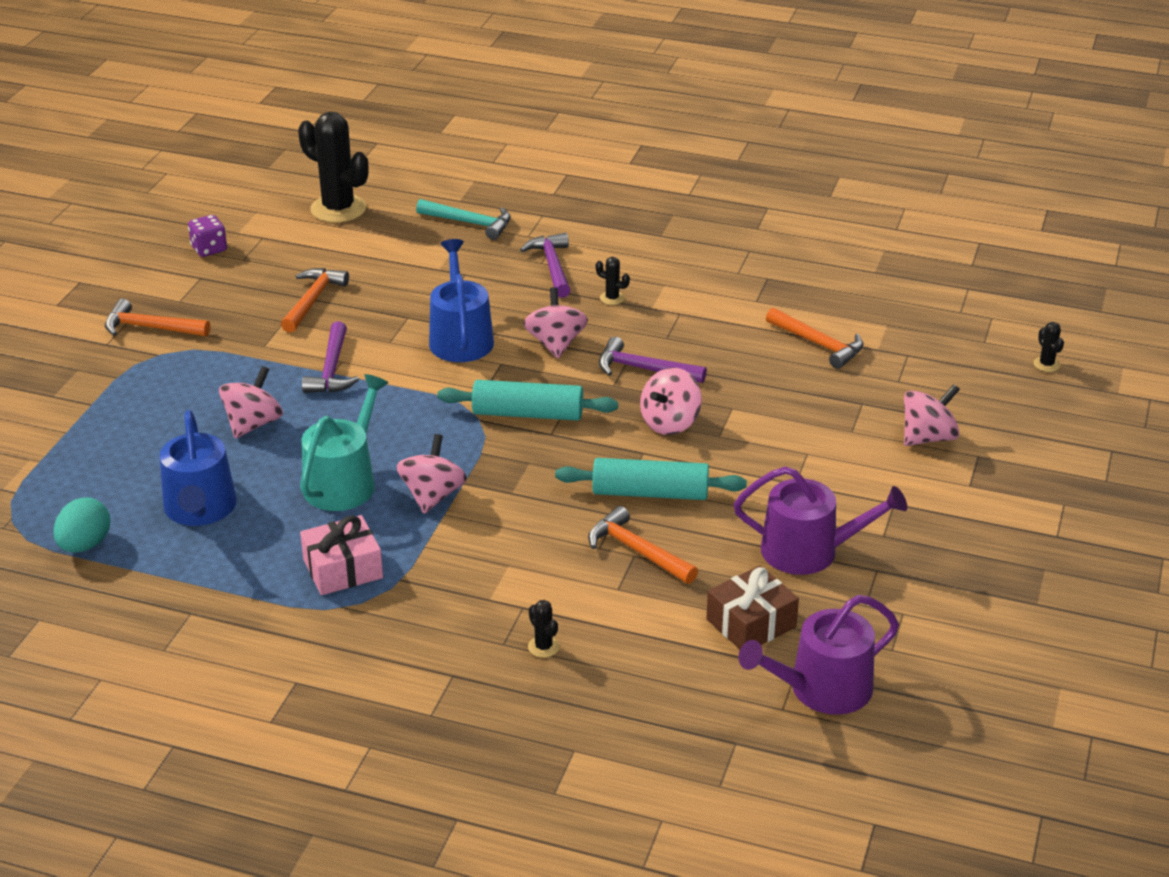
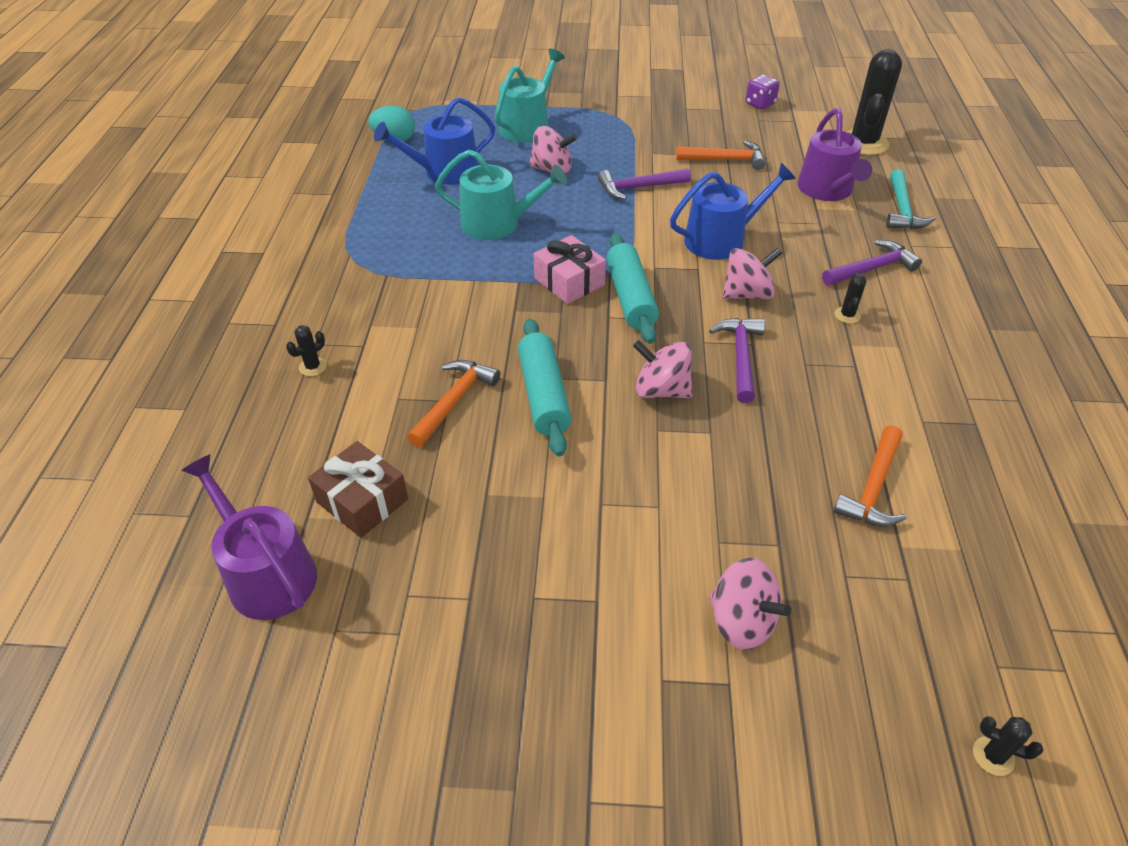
camera: 75 degrees right, 10 degrees up
(133, 427) = (527, 126): none -> turquoise watering can
(150, 328) = (645, 105): orange hammer -> none
(343, 569) = (392, 245): pink gift -> pink gift (569, 281)
(432, 496) = (495, 269): pink spinning top -> none
(809, 551) = (487, 532): purple watering can -> purple watering can (827, 190)
(1046, 364) = (993, 756): black cactus -> black cactus turned 60 degrees clockwise

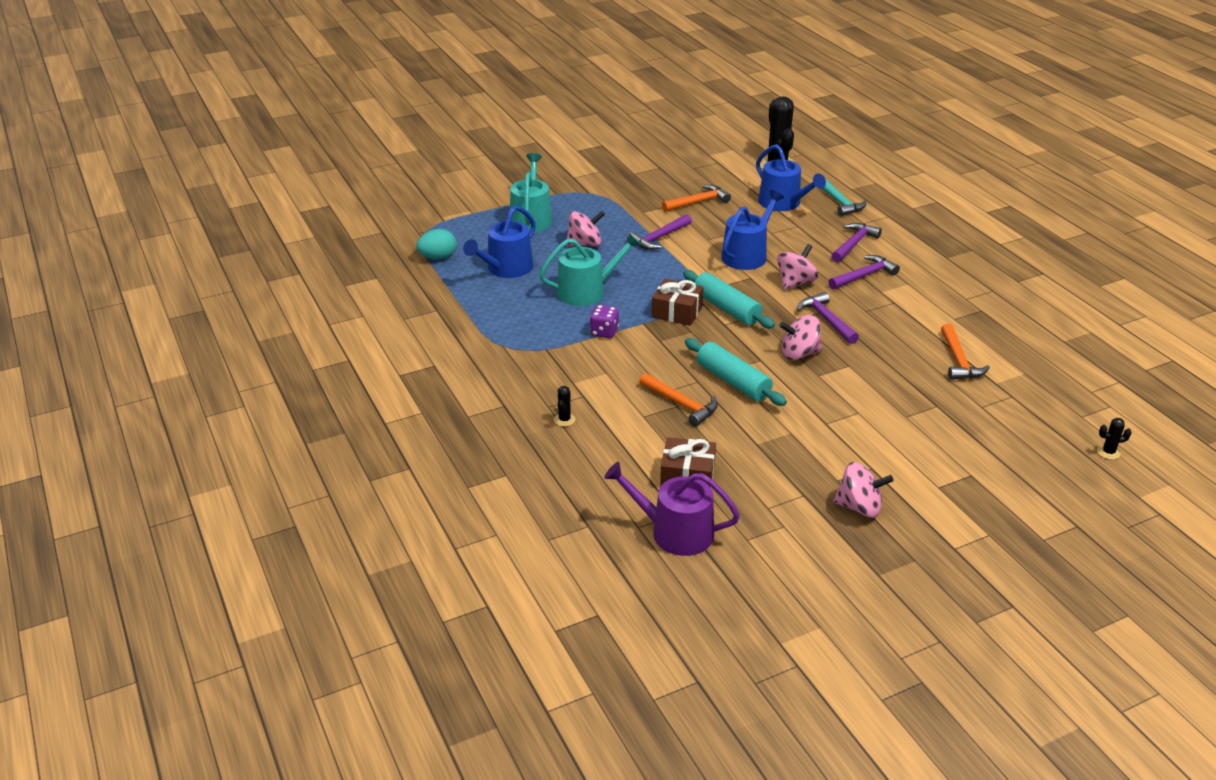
camera: 30 degrees left, 10 degrees down
(454, 401) = (681, 404): orange hammer -> orange hammer turned 135 degrees clockwise
(569, 281) = (677, 312): pink gift -> brown gift
(741, 621) = (952, 446): pink spinning top -> pink spinning top (859, 507)
(760, 104) = (683, 156): purple dice -> purple dice (604, 332)
(827, 190) = (783, 203): purple watering can -> blue watering can
(847, 315) = (864, 275): black cactus -> purple hammer

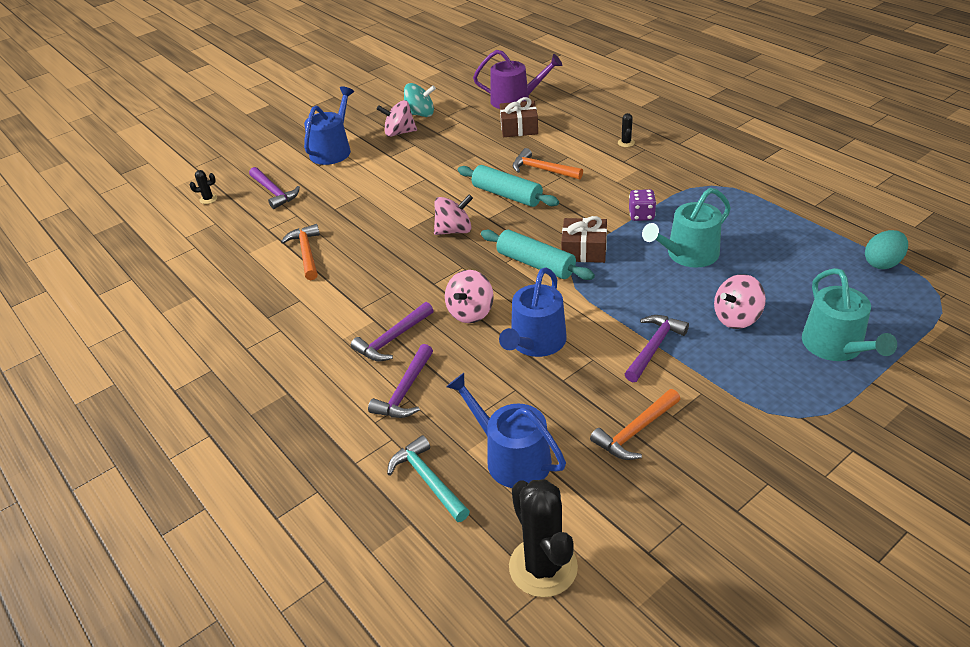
camera: 170 degrees right, 5 degrees up
(506, 268) = (795, 264): blue watering can -> blue watering can (333, 150)
(826, 319) = (432, 271): purple hammer -> purple hammer (274, 192)
(826, 538) = (420, 114): none -> turquoise spinning top

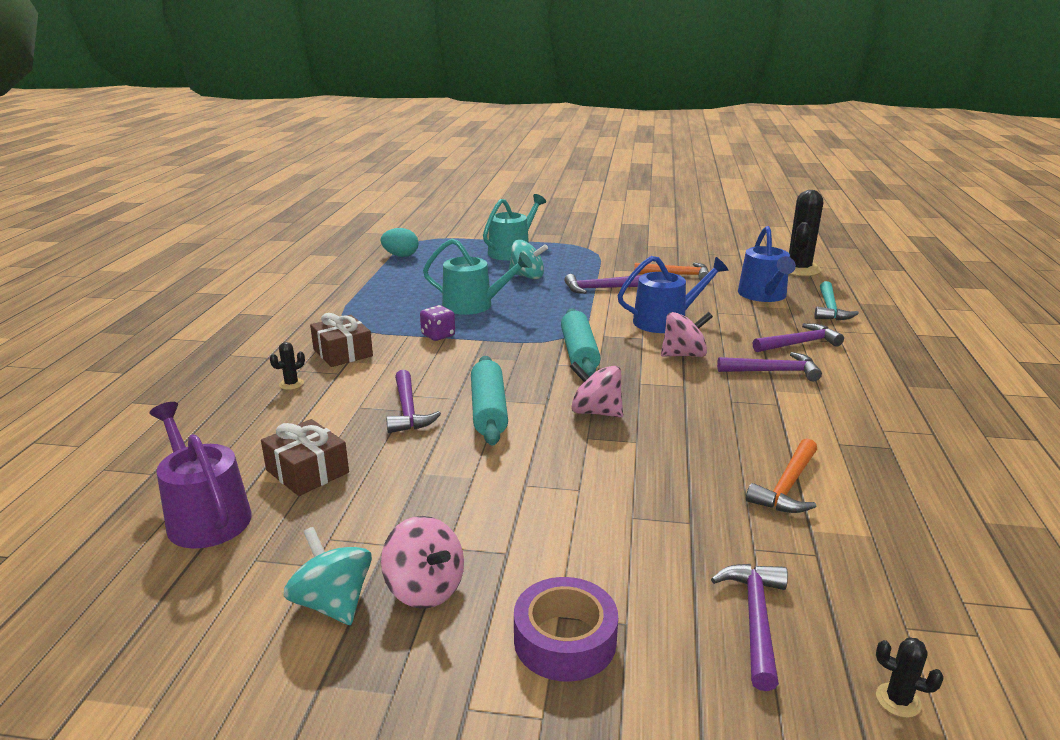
camera: 135 degrees left, 15 degrees down
(333, 150) = (565, 640): blue watering can -> purple tape
(542, 170) = (408, 411): orange hammer -> purple hammer
(584, 250) = (527, 341): brown gift -> brown gift (343, 353)
(736, 318) = (527, 276): pink spinning top -> turquoise spinning top

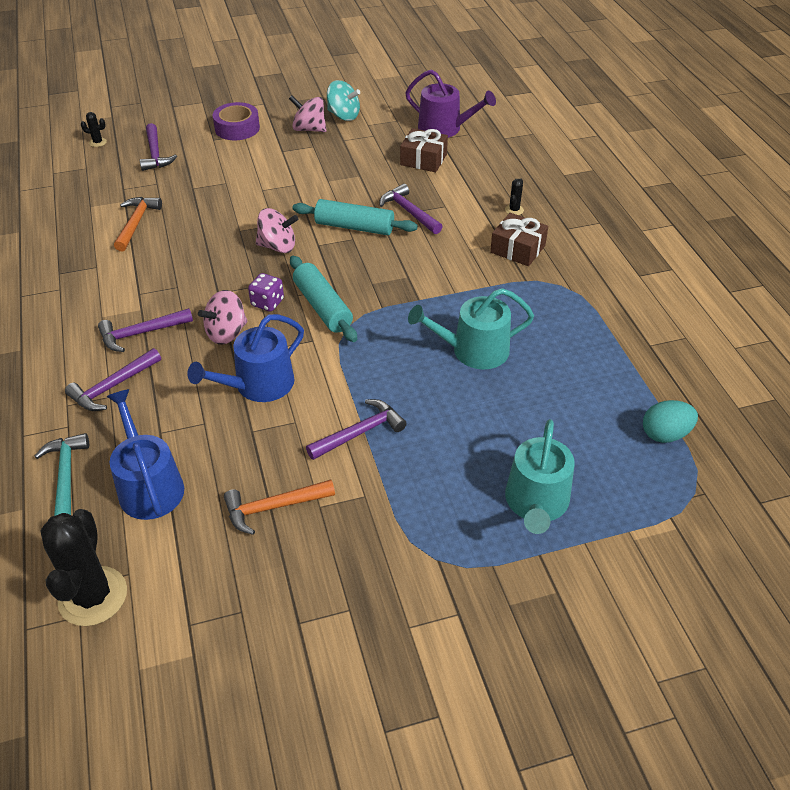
camera: 155 degrees right, 20 degrees up
(438, 335) = (463, 293): purple dice -> purple dice (267, 303)
(488, 410) = (354, 227): turquoise rolling pin -> turquoise rolling pin turned 45 degrees counterclockwise
(527, 276) = (463, 434): turquoise spinning top -> none

